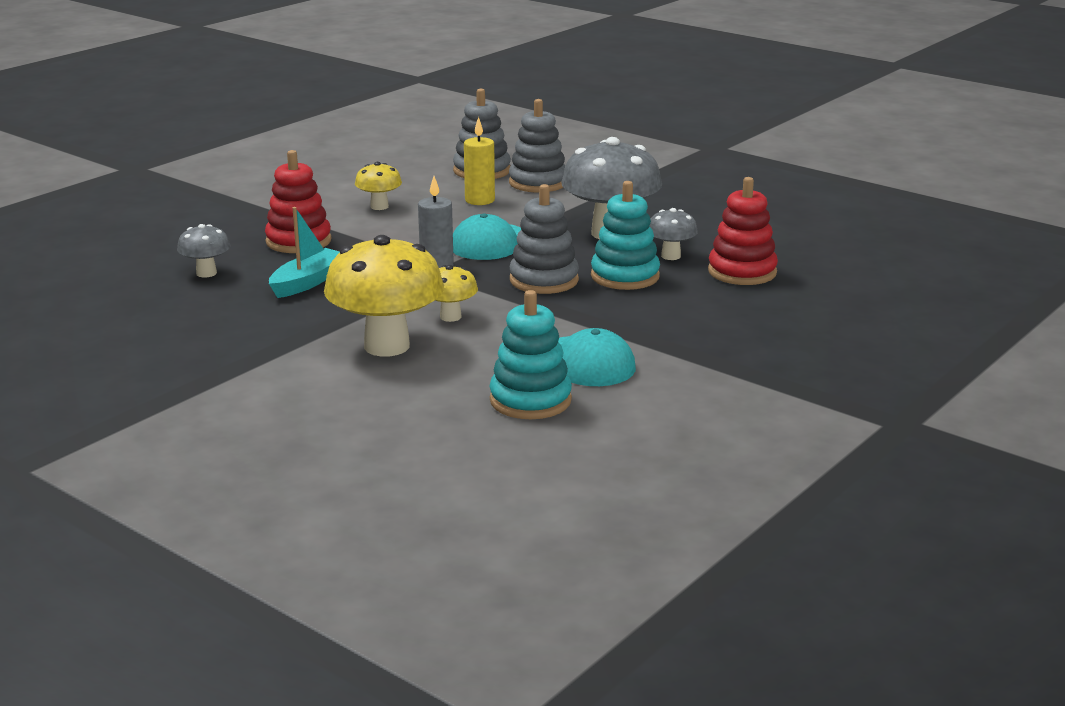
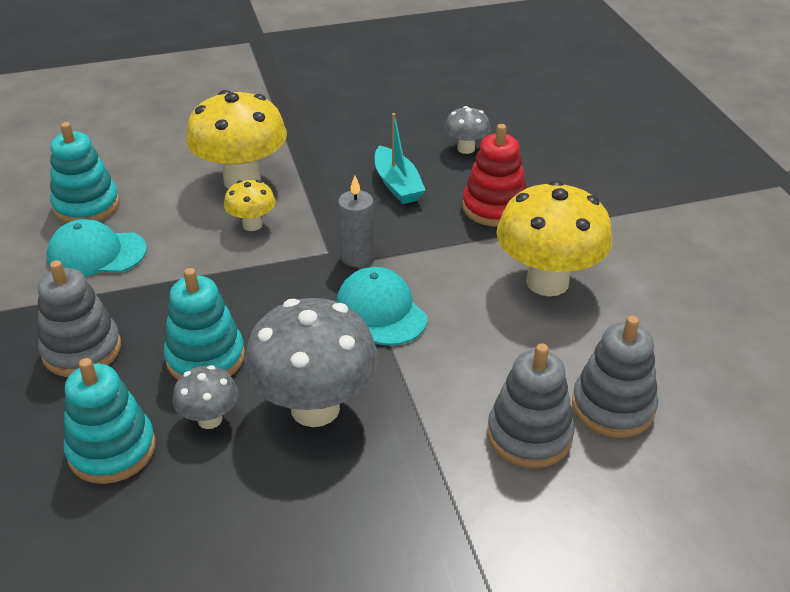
camera: 125 degrees right, 15 degrees up
(379, 206) = (547, 282): yellow mushroom -> yellow mushroom, size x2.03
(479, 200) = (507, 358): yellow candle -> none
(544, 280) = (258, 303): grey stacking toy -> grey stacking toy (82, 350)
(742, 272) = (112, 450): red stacking toy -> turquoise stacking toy

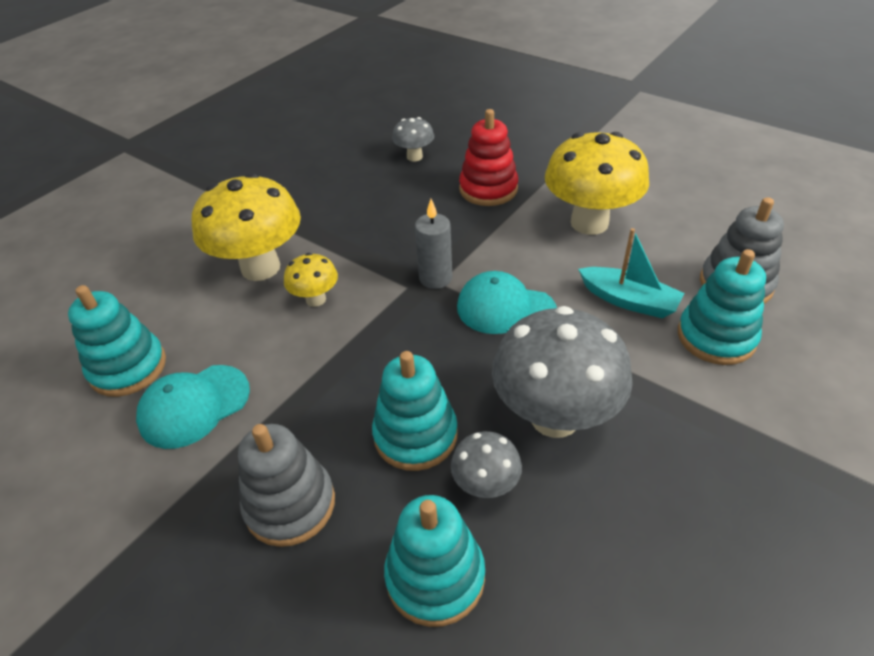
camera: 35 degrees left, 5 degrees up
(397, 185) = (396, 207): turquoise boat -> turquoise boat (629, 300)
(529, 435) = (716, 337): grey stacking toy -> turquoise stacking toy

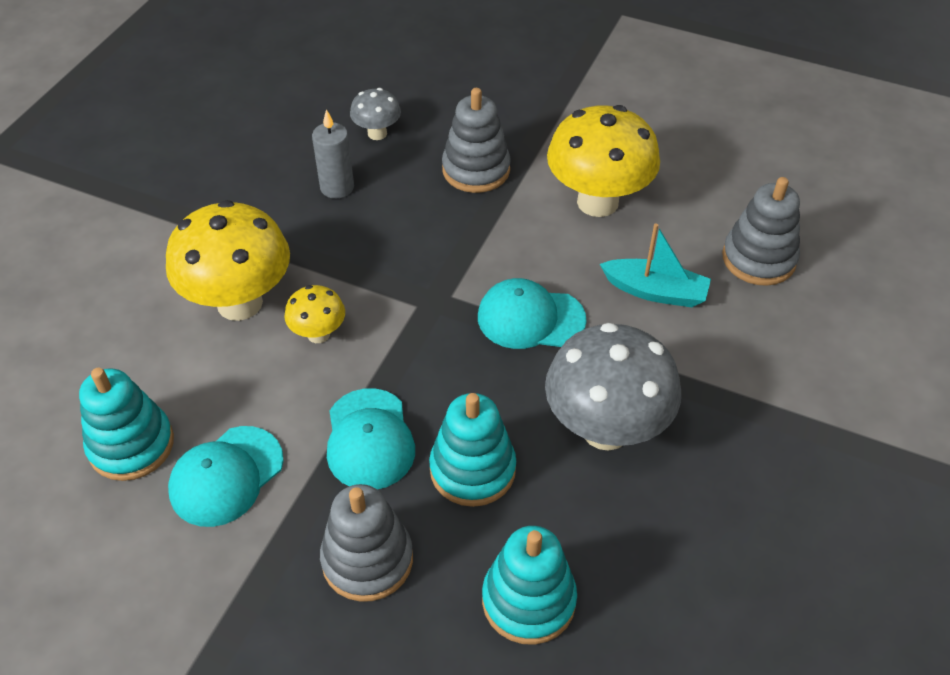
camera: 15 degrees left, 5 degrees up
(329, 393) = (369, 439): none -> turquoise cap
(435, 278) = (445, 291): grey candle -> grey candle (337, 187)
(485, 485) = (554, 508): grey mushroom -> none
(488, 189) = (476, 170): red stacking toy -> grey stacking toy
(716, 337) = (747, 321): turquoise stacking toy -> none

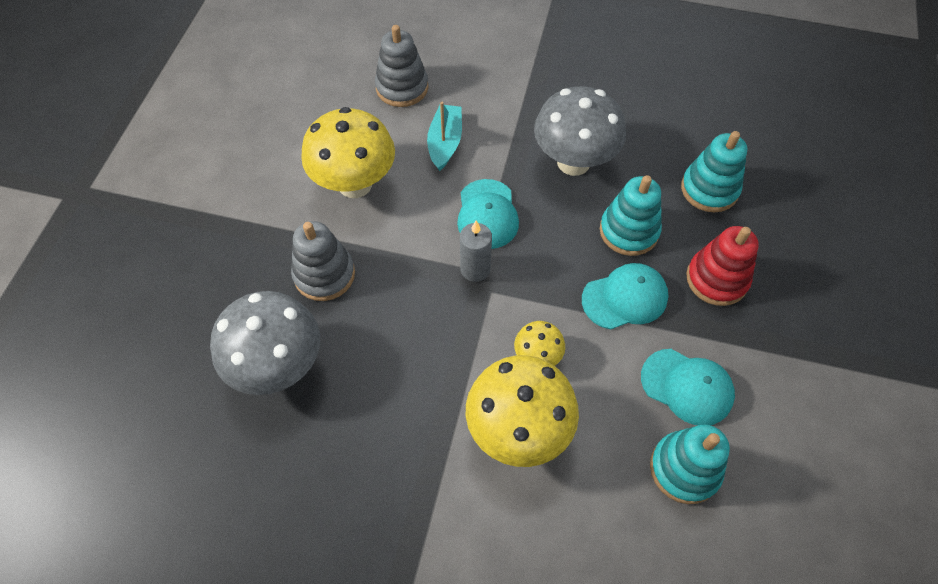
camera: 100 degrees left, 10 degrees up
(337, 187) = (360, 385): grey candle -> grey candle (475, 269)
(367, 560) = (716, 279): grey stacking toy -> red stacking toy
(377, 133) = (279, 366): grey mushroom -> grey mushroom, size x2.03

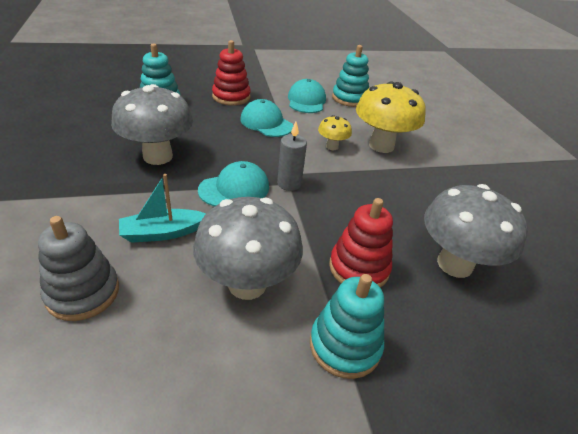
camera: 120 degrees left, 20 degrees down
(324, 274) = (359, 268): grey stacking toy -> red stacking toy
(355, 184) = (247, 284): yellow mushroom -> grey mushroom
(629, 231) = (213, 126): turquoise stacking toy -> turquoise stacking toy (345, 345)

